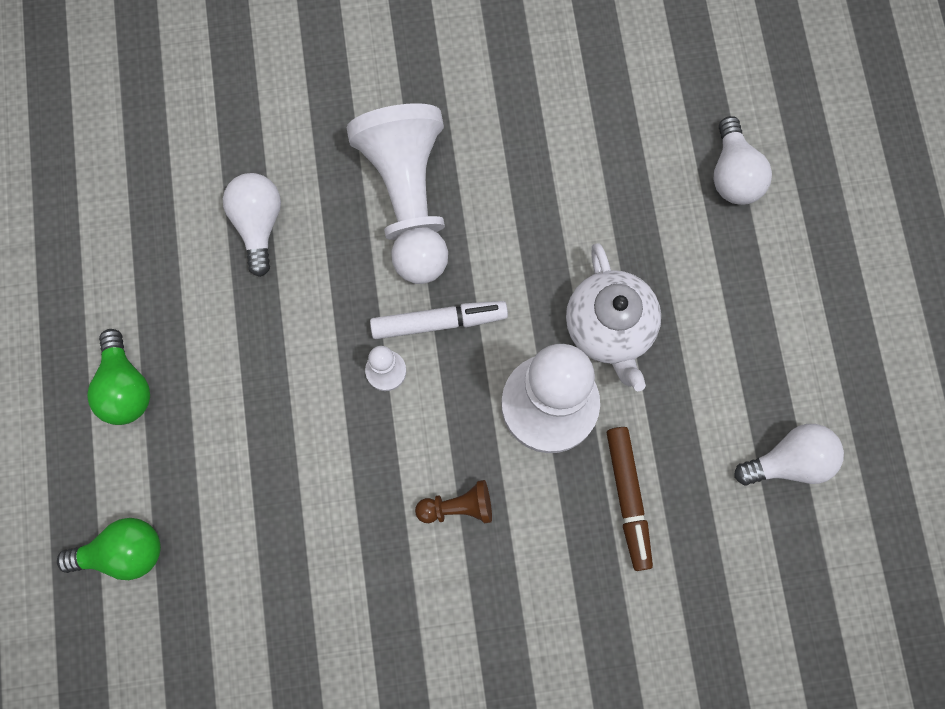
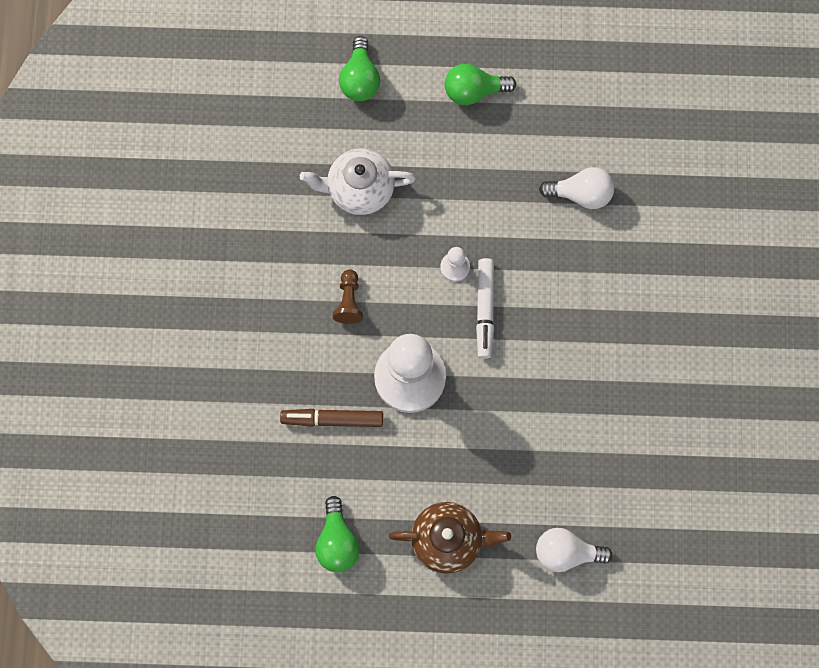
camera: 100 degrees right, 0 degrees up
(409, 201) = (582, 303): white pawn -> none
(609, 328) = (459, 432): white teapot -> white teapot (359, 189)
(752, 319) = (448, 540): none -> brown teapot
(789, 461) = (337, 541): white light bulb -> green light bulb

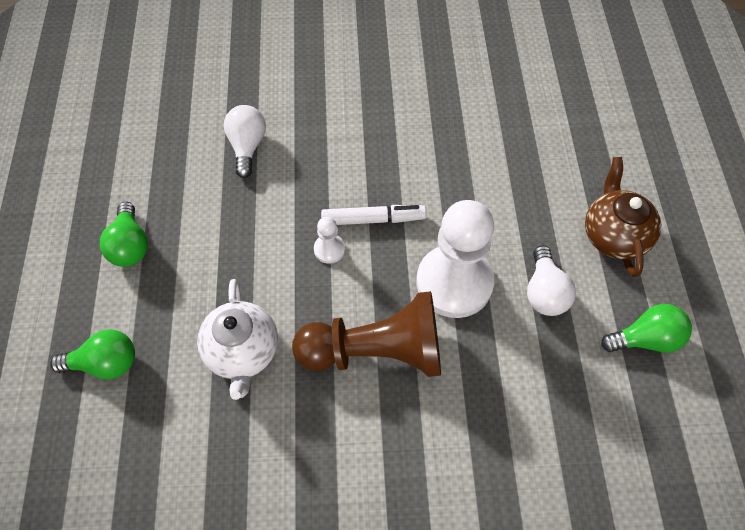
camera: 95 degrees left, 15 degrees down
(332, 419) = (514, 356): brown marker -> none
(349, 301) = (376, 351): brown pawn -> brown pawn, size x2.37
(566, 552) = (598, 140): white light bulb -> white light bulb (544, 292)

